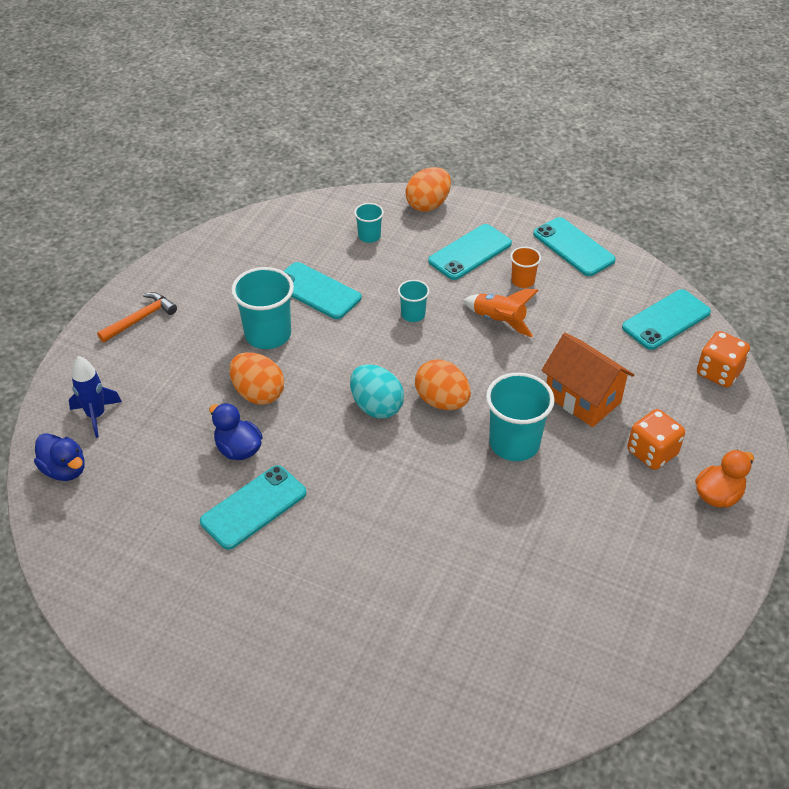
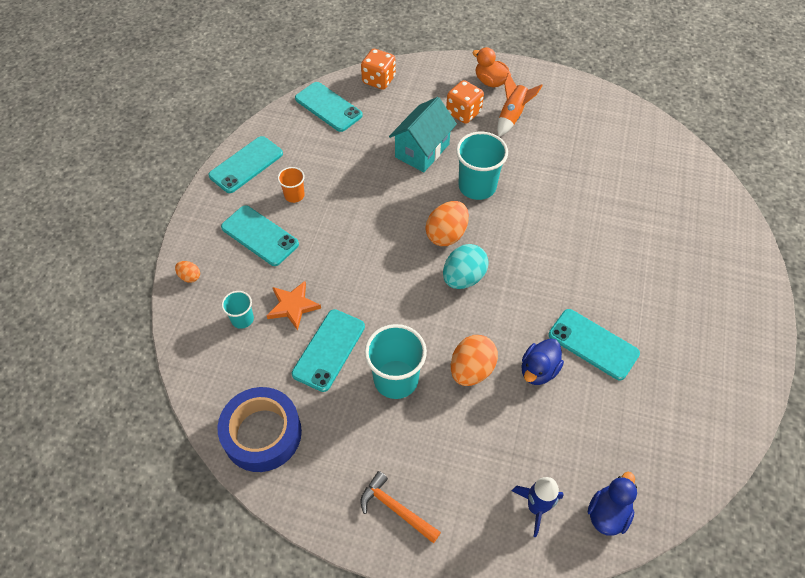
camera: 100 degrees left, 10 degrees up
(245, 243) = (262, 433): none -> blue tape
(375, 270) = (293, 306): none -> orange star
(413, 314) = (349, 267): turquoise cup -> none
(428, 204) = (190, 277): orange egg -> orange egg, size x0.51
(498, 321) = (347, 207): orange rocket -> orange rocket (512, 116)
(582, 399) = (422, 151): orange house -> turquoise house

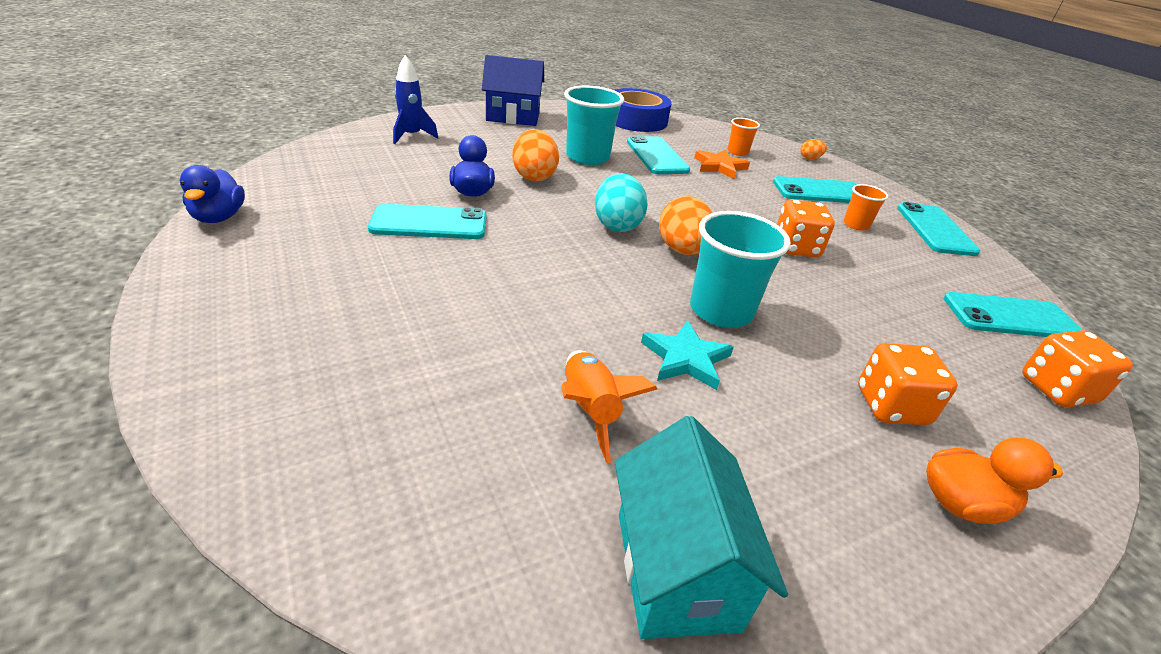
camera: 135 degrees right, 20 degrees down
(242, 319) = (737, 152): turquoise cup -> orange cup
(369, 200) = (796, 248): none -> orange dice
(396, 509) = (513, 117): orange hammer -> blue house
(422, 151) = (840, 320): turquoise house -> turquoise house (676, 570)
(512, 116) = (829, 448): orange rocket -> orange rocket (589, 410)
(526, 173) = (686, 358): none -> turquoise star
(608, 513) = (348, 145): blue duck -> blue duck (219, 217)

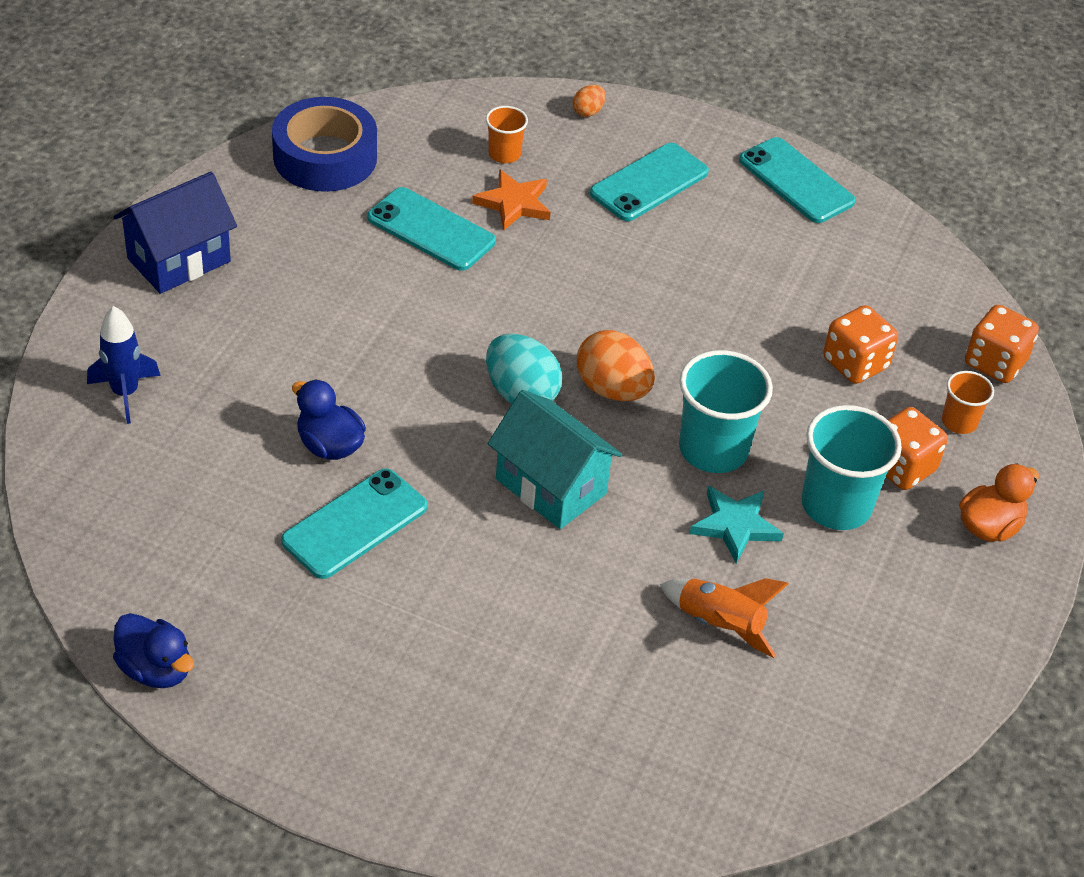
camera: 40 degrees left, 10 degrees up
(534, 176) = (354, 370): orange egg -> none
(587, 157) = (364, 289): turquoise cup -> turquoise cup (836, 505)
(676, 570) = (873, 696): turquoise house -> turquoise house (550, 486)
(796, 248) = (702, 309): orange dice -> orange dice (855, 364)
(856, 225) = (724, 226): orange cup -> orange cup (959, 422)
(1010, 317) = (924, 288): turquoise phone -> none

